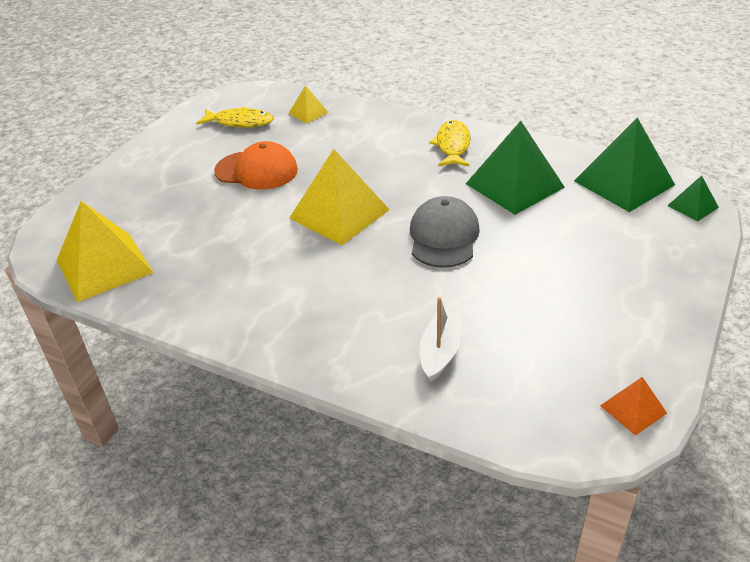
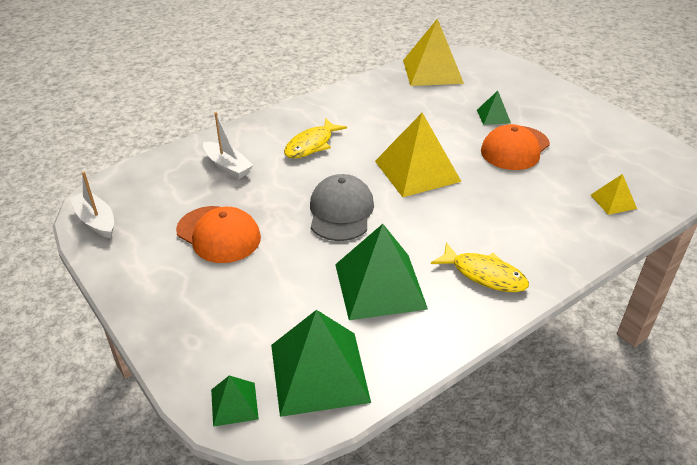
camera: 115 degrees right, 0 degrees up
(199, 196) = (493, 116): none -> green pyramid
(240, 122) = (613, 158): yellow fish -> yellow fish (311, 145)
(443, 236) = (341, 211): grey cap -> grey cap turned 120 degrees counterclockwise
(551, 299) = (218, 234): none -> orange cap
(633, 409) = (96, 221): orange pyramid -> white boat

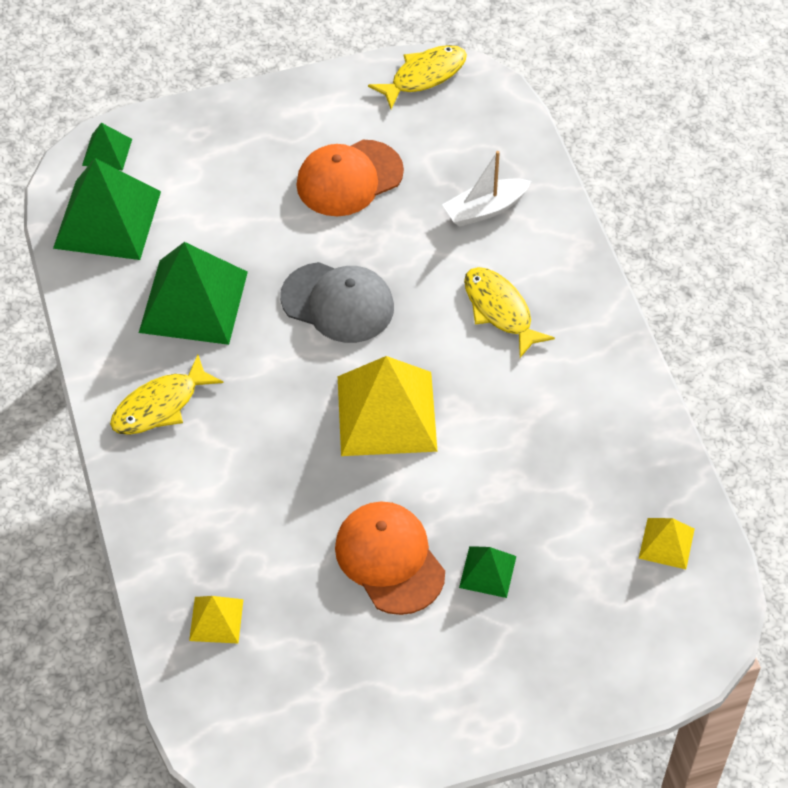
camera: 110 degrees right, 15 degrees up
(96, 221) = (424, 76): white boat -> yellow fish
(432, 71) = (666, 543): yellow pyramid -> yellow pyramid, size x0.48

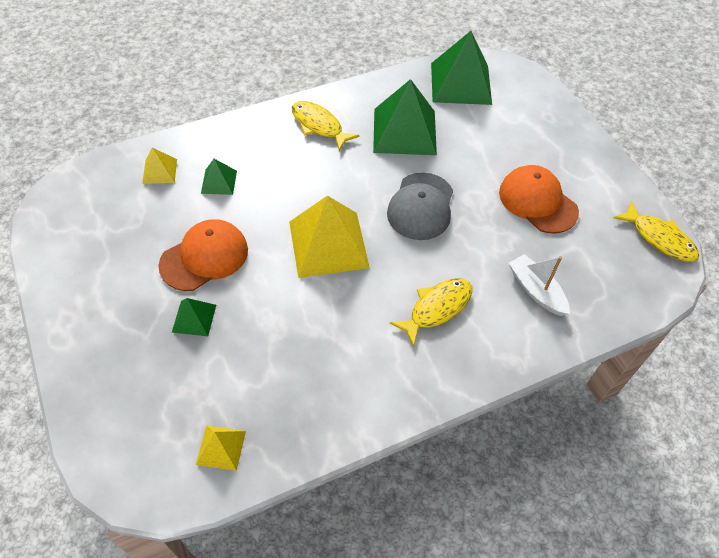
camera: 80 degrees right, 0 degrees up
(107, 152) = (516, 76): green pyramid -> green pyramid (219, 182)

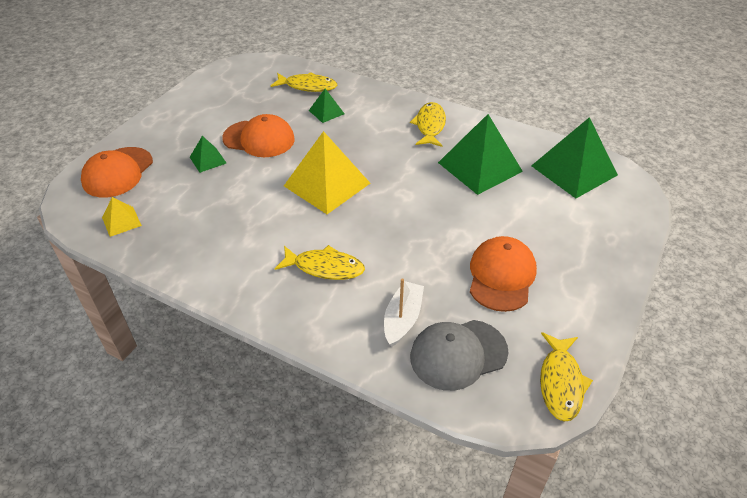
camera: 55 degrees right, 10 degrees down
(128, 414) = (118, 172): none -> orange cap
(159, 171) = (307, 86): yellow pyramid -> yellow fish
(421, 206) = (414, 212): grey cap -> grey cap (458, 354)

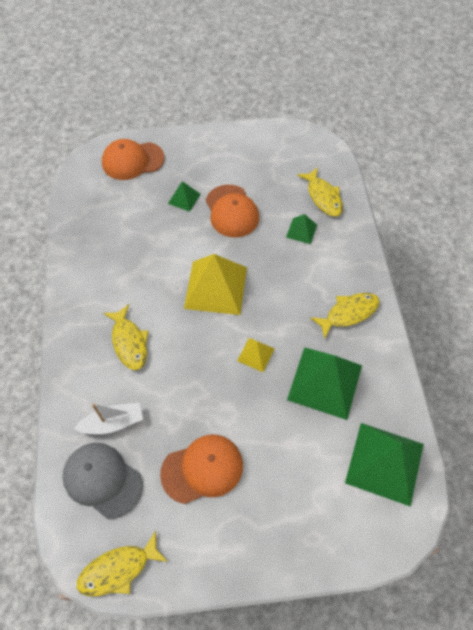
camera: 55 degrees right, 15 degrees up
(121, 221) = (90, 198): yellow pyramid -> yellow pyramid (255, 354)

